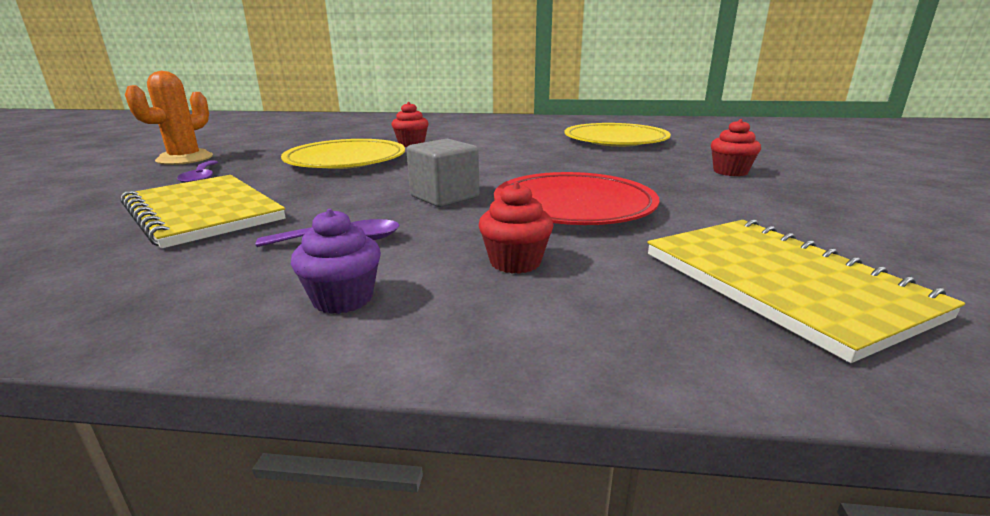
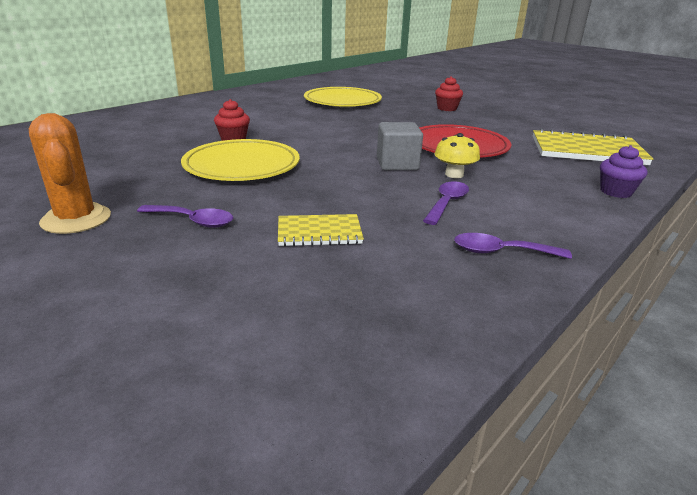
camera: 55 degrees left, 5 degrees up
(195, 297) = (501, 252): none -> purple spoon
(202, 213) = (319, 232): yellow notebook -> yellow notebook, size x0.55
(343, 299) = (536, 219): purple cupcake -> purple cupcake (616, 192)
(455, 224) = (454, 174): none -> yellow mushroom
(515, 262) = (524, 178): red cupcake -> none

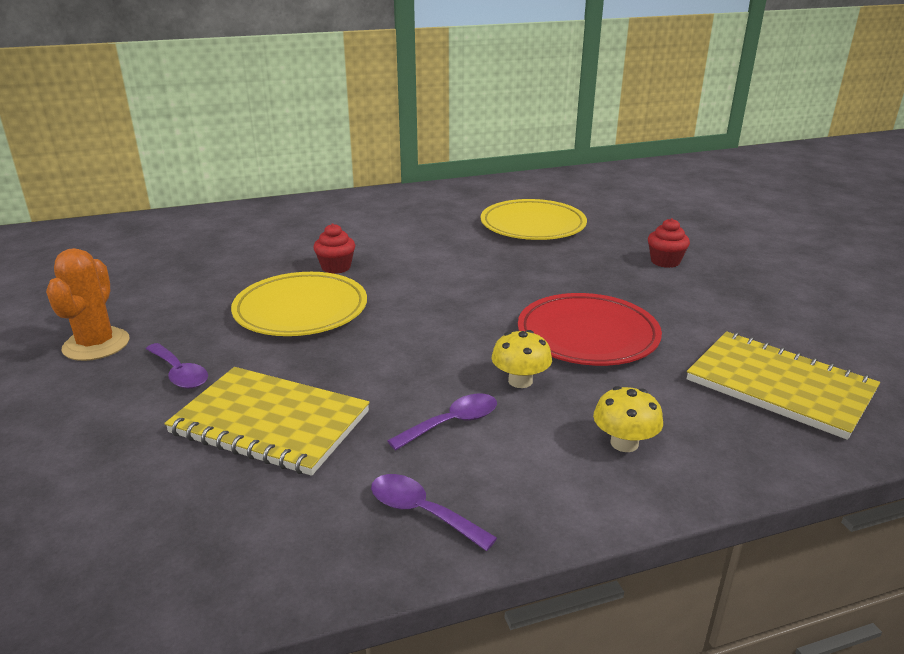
camera: 30 degrees right, 0 degrees up
(319, 232) = (270, 423): yellow notebook -> yellow notebook, size x1.82
(397, 164) = (470, 347): grey cube -> none
(556, 190) = (624, 443): none -> yellow mushroom
(616, 192) = (713, 471): purple cupcake -> none

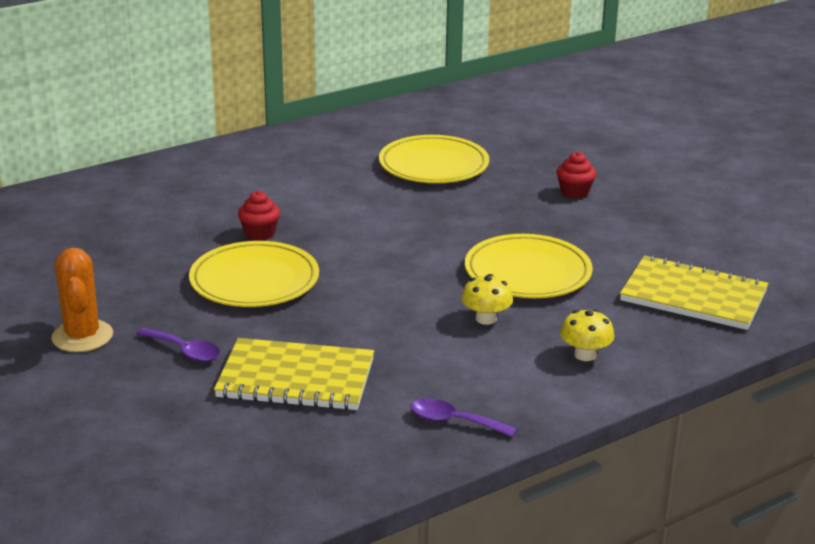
camera: 15 degrees left, 0 degrees up
(452, 423) = (446, 358): purple spoon -> none
(587, 335) = (527, 273): red plate -> yellow plate

